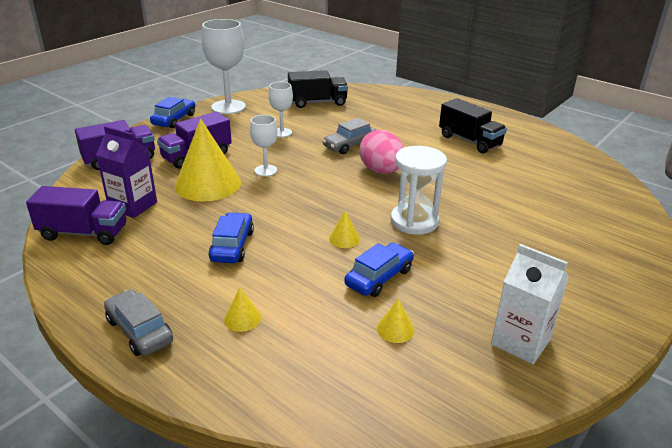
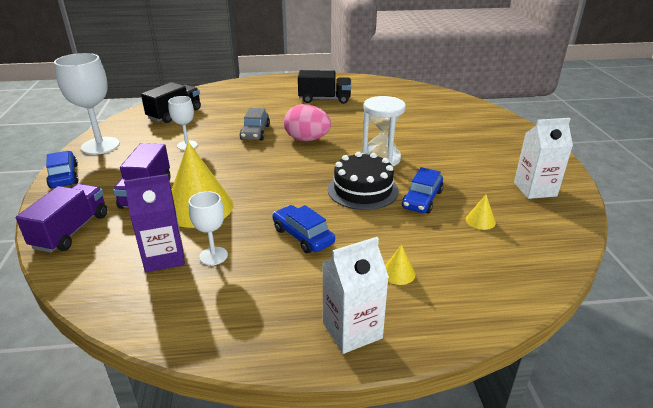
camera: 45 degrees left, 0 degrees up
(84, 233) = (160, 303): purple truck -> none
(139, 331) = (352, 330): grey car -> white carton
(265, 170) = (227, 176): white goblet -> white goblet (213, 256)
(344, 239) = (363, 190): yellow cone -> black cake
(379, 277) = (422, 199): blue car -> blue car turned 150 degrees counterclockwise

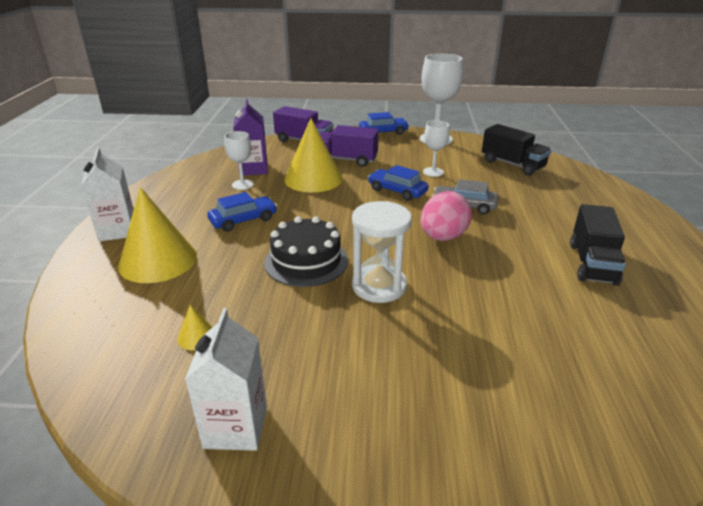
camera: 100 degrees right, 0 degrees up
(398, 273) = (158, 260): yellow cone -> yellow cone, size x2.39
(422, 199) = (266, 300): blue car -> blue car (397, 191)

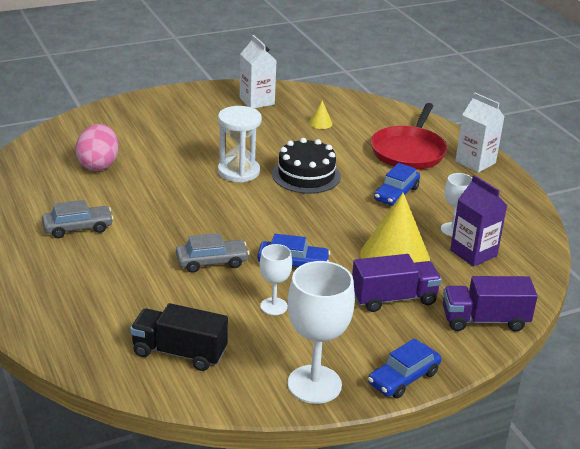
camera: 150 degrees right, 0 degrees up
(158, 260) = (409, 151): yellow cone -> red pan
(443, 237) = (214, 221): pink egg -> pink egg (98, 165)
(592, 263) = (78, 228): black truck -> grey car

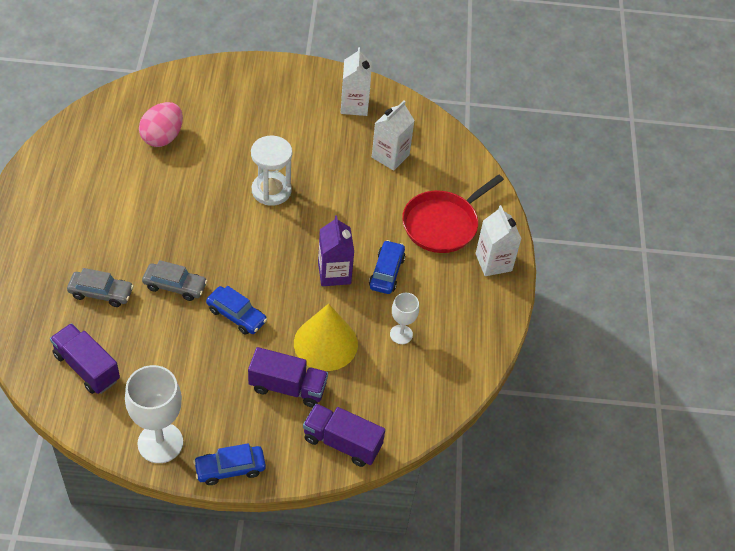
camera: 25 degrees right, 20 degrees up
(78, 228) = (99, 205): grey car -> grey car (101, 293)
(179, 352) = (87, 367): black truck -> purple truck
(273, 306) = (188, 353): white goblet -> none
(306, 175) = (326, 218): black cake -> none
(320, 123) = (390, 156): yellow cone -> white carton
(396, 194) = (386, 272): blue car -> blue car turned 135 degrees clockwise
(473, 253) = (396, 368): purple carton -> purple carton (334, 273)

